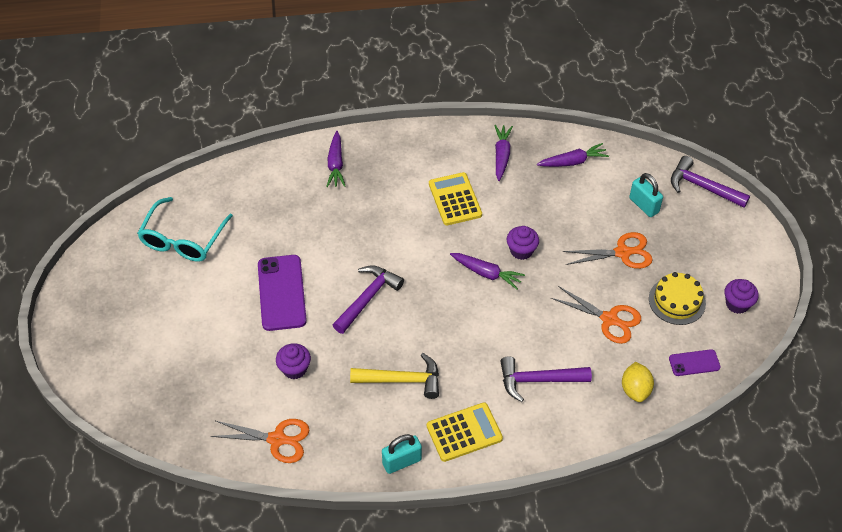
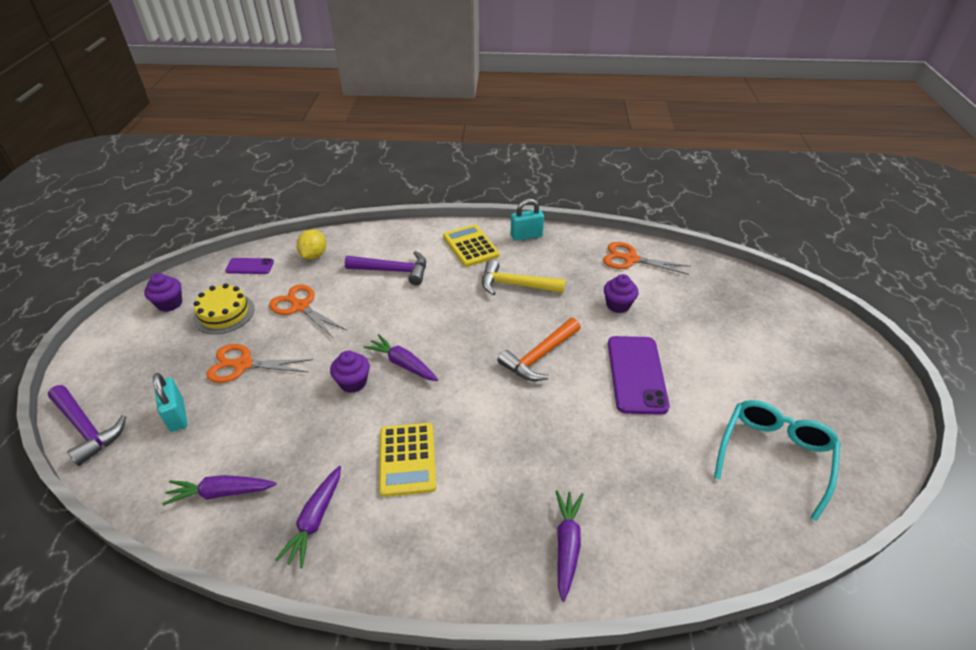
camera: 170 degrees left, 10 degrees down
(368, 298) = (539, 356): purple hammer -> orange hammer
(464, 432) = (470, 246): yellow calculator -> yellow calculator turned 75 degrees clockwise

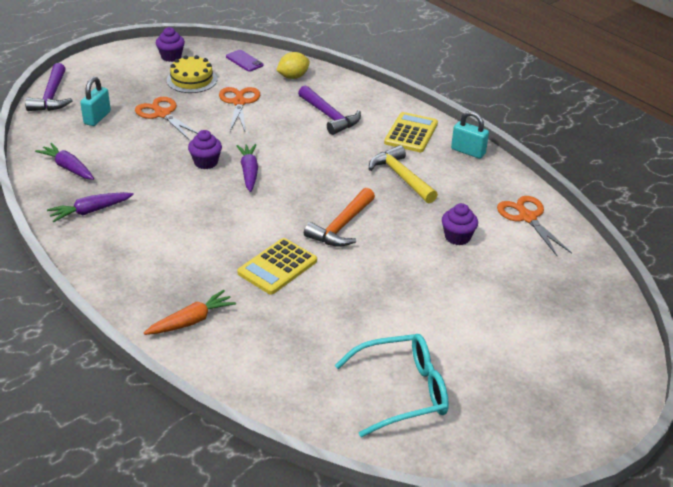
camera: 45 degrees right, 5 degrees down
(407, 459) = (175, 219): yellow calculator -> yellow calculator (277, 267)
(539, 356) = (341, 226): orange hammer -> orange hammer turned 60 degrees counterclockwise
(566, 546) = (191, 321): purple carrot -> orange carrot
(636, 374) = (391, 282): purple phone -> none

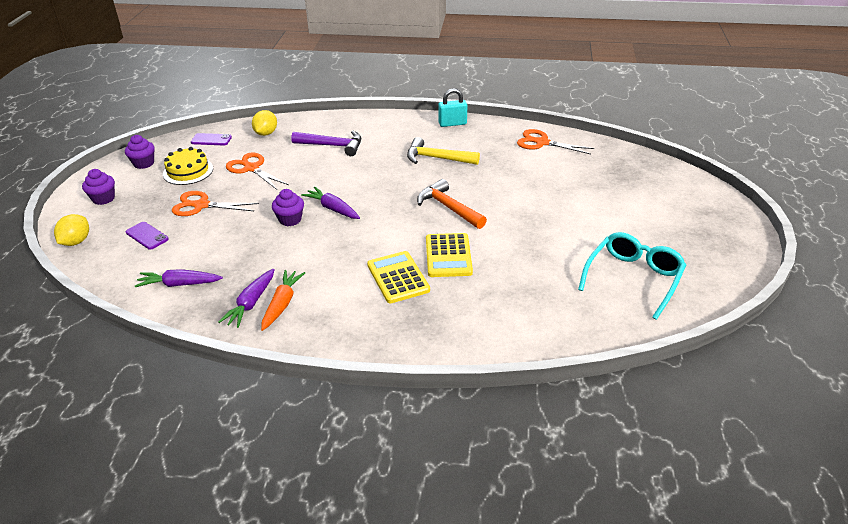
camera: 40 degrees left, 0 degrees up
(52, 96) = (76, 241): purple hammer -> yellow lemon
(97, 118) = (147, 236): turquoise padlock -> purple phone
(191, 321) = (448, 326): orange carrot -> orange carrot (282, 304)
(341, 226) = (448, 207): orange hammer -> orange hammer turned 150 degrees clockwise
(411, 133) = (402, 130): yellow calculator -> yellow calculator (398, 277)
(457, 237) = (523, 174): purple cupcake -> purple cupcake (103, 198)

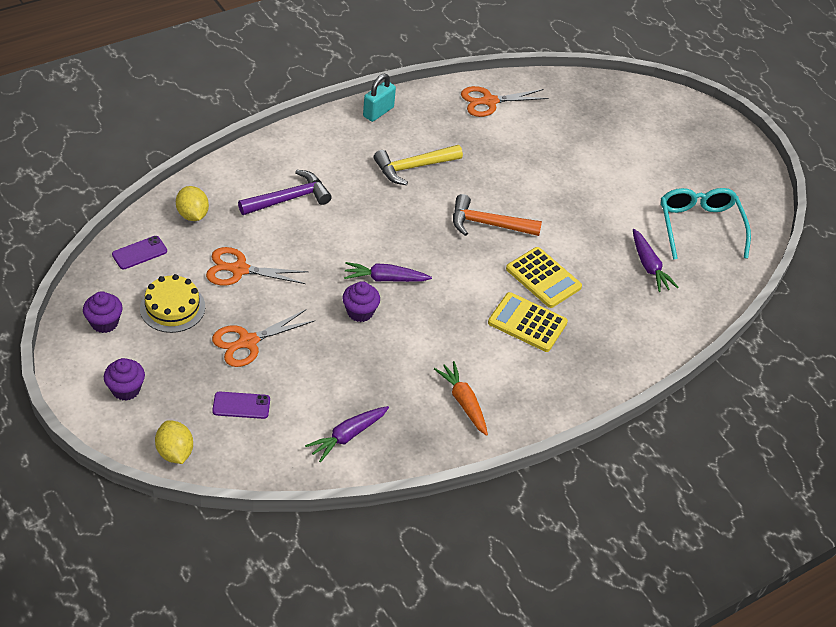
camera: 45 degrees left, 10 degrees up
(251, 303) = (436, 416): purple carrot -> purple carrot (649, 266)

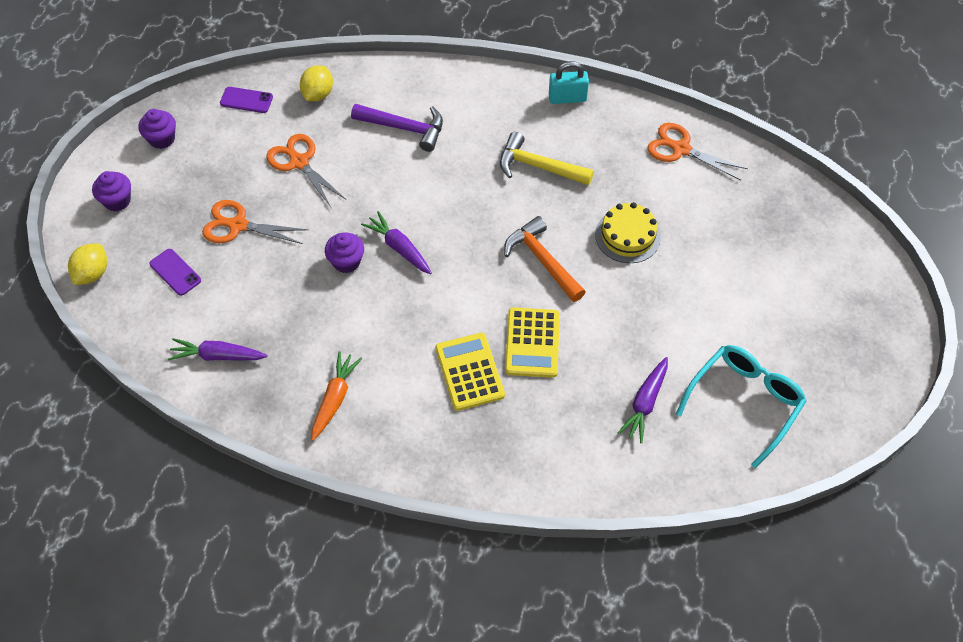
camera: 50 degrees right, 10 degrees up
(172, 307) = (219, 159): yellow cake -> yellow cake (627, 236)

